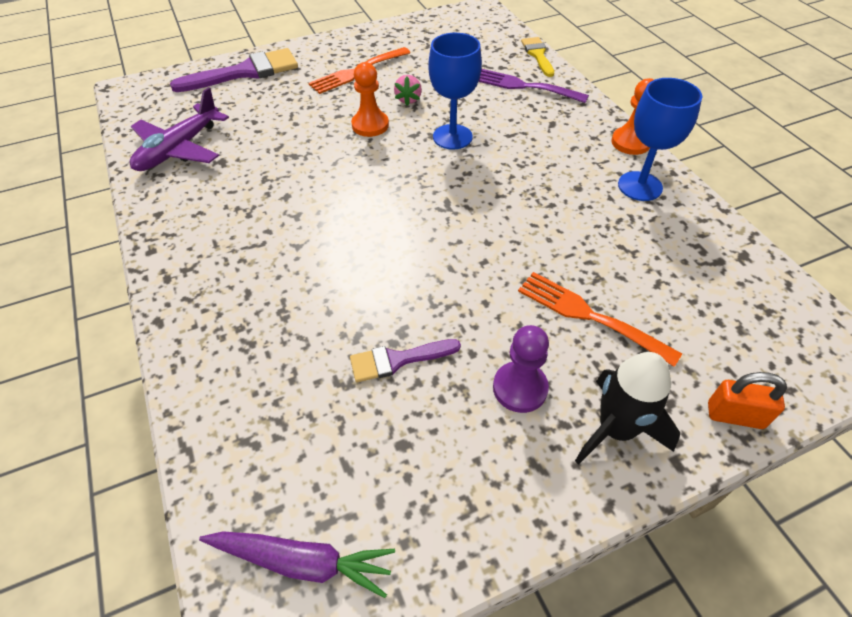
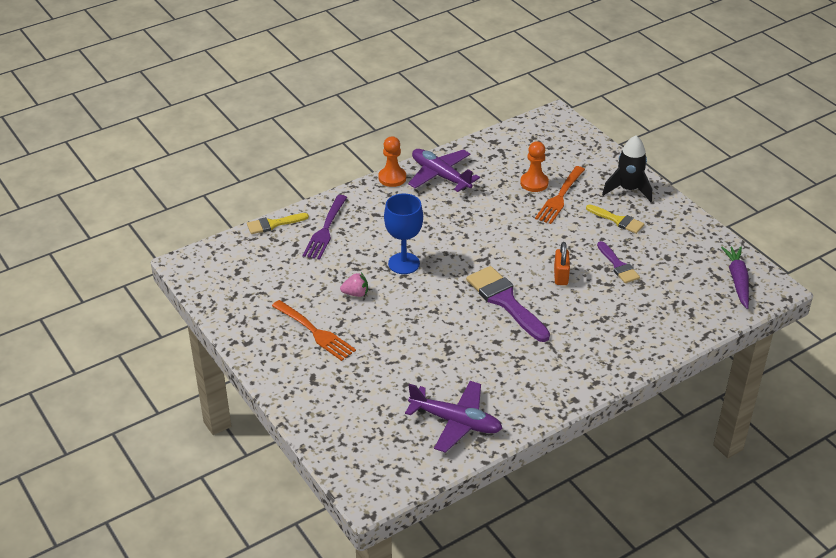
camera: 100 degrees left, 10 degrees down
(245, 72) = (326, 411): purple brush -> purple brush (505, 301)
(370, 125) = (397, 310): orange pawn -> orange pawn (534, 183)
(520, 388) = (617, 220): purple pawn -> yellow brush
(640, 186) = (440, 176): blue goblet -> purple plane
(735, 415) = (604, 154): orange padlock -> orange padlock (561, 276)

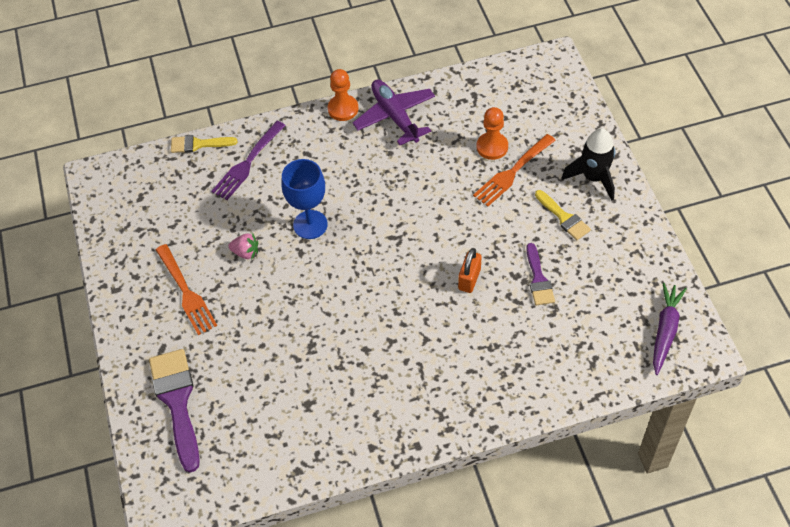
camera: 20 degrees right, 15 degrees up
(456, 422) = (282, 442): purple plane -> none
(505, 301) = (396, 299): purple brush -> purple brush (177, 402)

